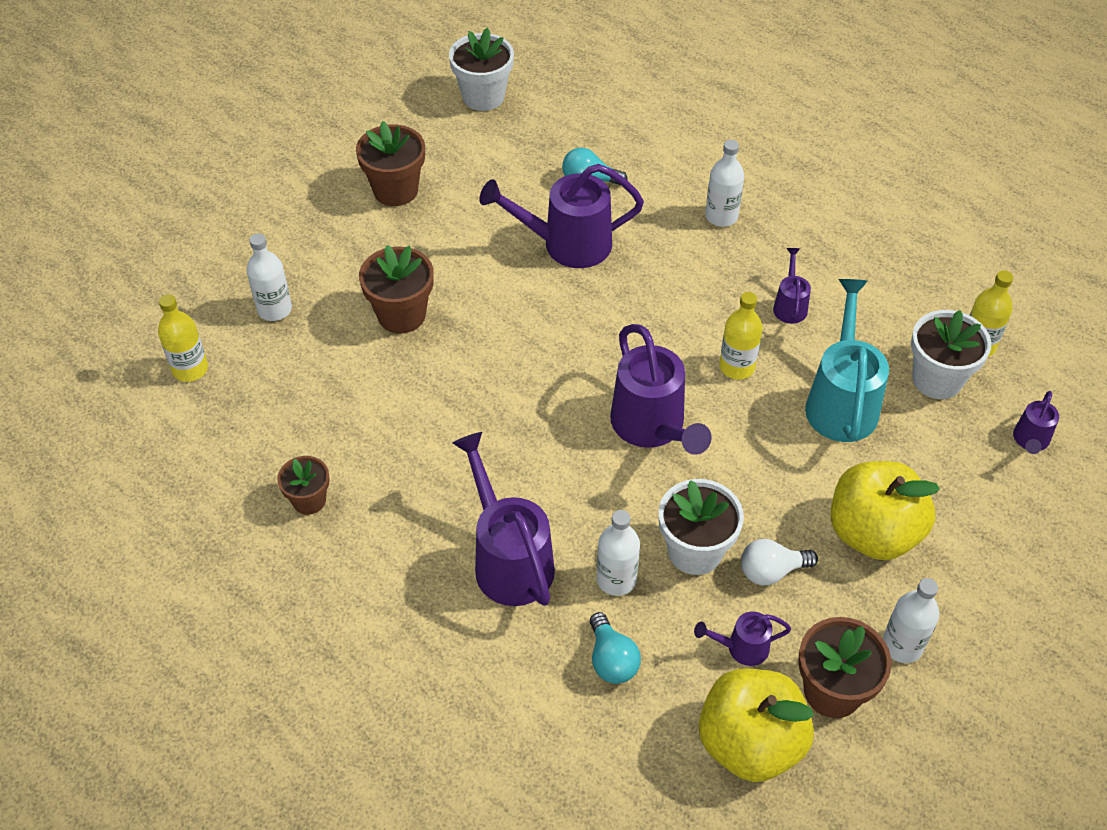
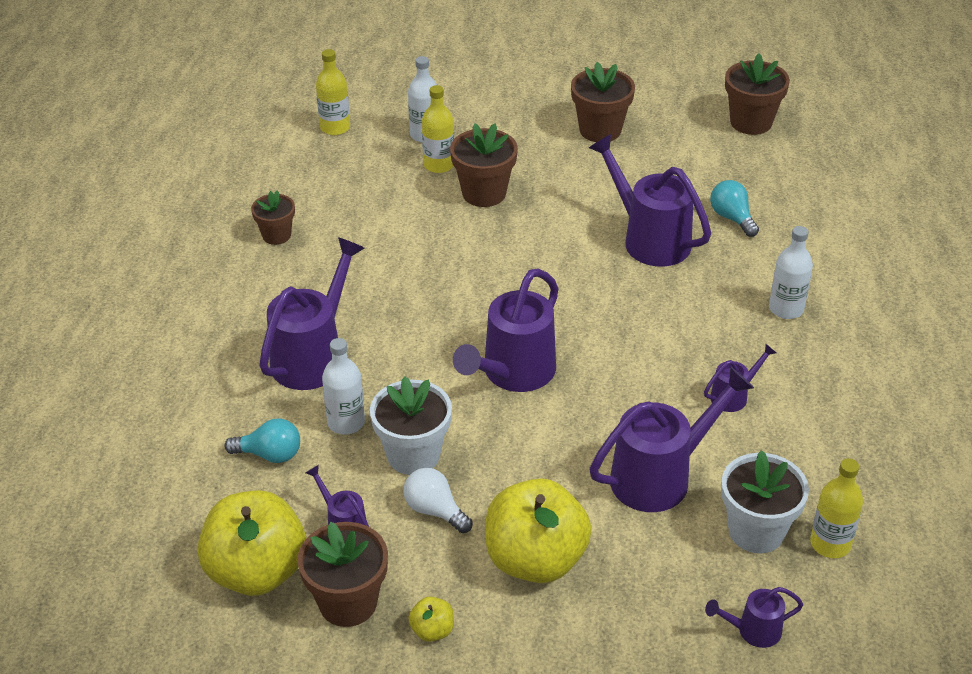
camera: 55 degrees right, 10 degrees down
(483, 96) = (751, 122): white flower pot -> brown flower pot
(611, 660) = (270, 454): turquoise light bulb -> turquoise light bulb turned 120 degrees counterclockwise
(737, 367) = (628, 394): yellow bottle -> yellow bottle (439, 165)
(841, 401) = (660, 476): turquoise watering can -> purple watering can
(902, 645) = (432, 630): white bottle -> yellow apple

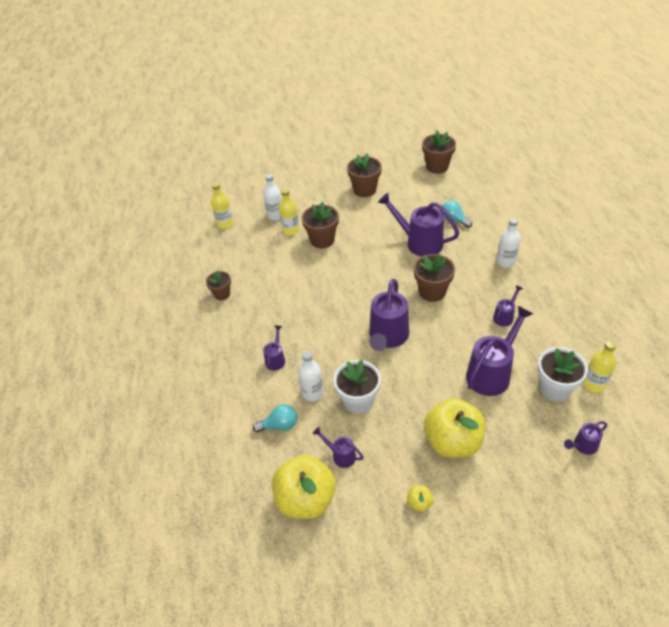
camera: 15 degrees left, 5 degrees up
(313, 356) = (276, 359): purple watering can -> purple watering can, size x0.49
(348, 602) = (365, 501): brown flower pot -> brown flower pot (432, 292)
(435, 510) = (385, 430): white light bulb -> none

